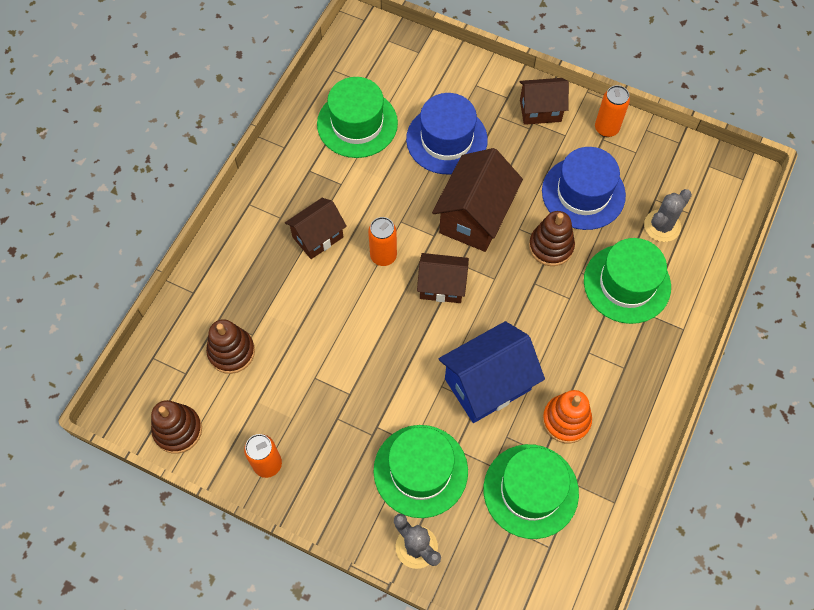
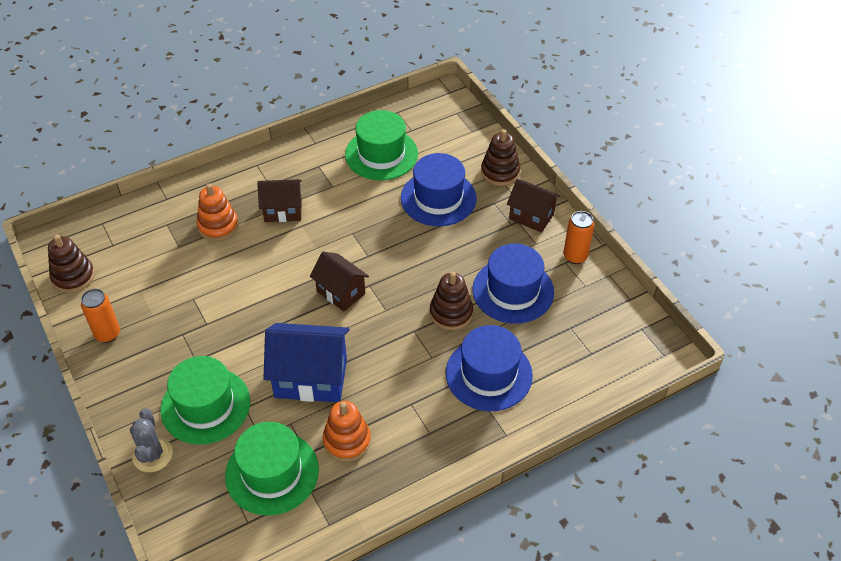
camera: 35 degrees right, 15 degrees down
(231, 352) = (154, 249): brown stacking toy -> brown stacking toy (500, 172)
(270, 290) = (218, 226): none -> orange stacking toy
(383, 256) = (317, 248): orange can -> none
(475, 217) = (410, 260): brown house -> none
(627, 283) = (489, 374): green hat -> blue hat
(662, 226) = (558, 350): grey cactus -> none

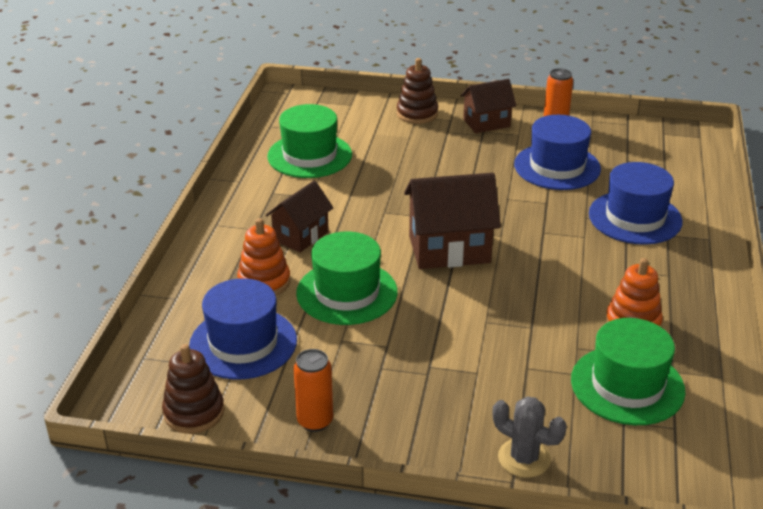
camera: 50 degrees left, 15 degrees down
(205, 405) = (496, 392): green hat -> green hat (347, 292)
(311, 378) = (535, 311): blue house -> none
(341, 292) = (449, 249): brown house -> brown house, size x1.59
(438, 198) = (405, 153): blue hat -> blue hat (243, 343)
(451, 313) = (545, 205): brown stacking toy -> none

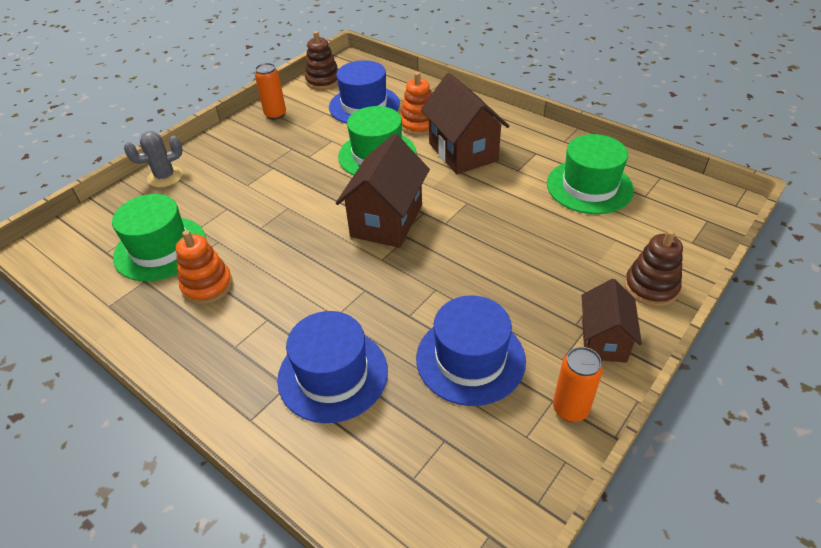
camera: 120 degrees right, 10 degrees up
(301, 236) = (463, 152): brown house -> brown house, size x1.59

